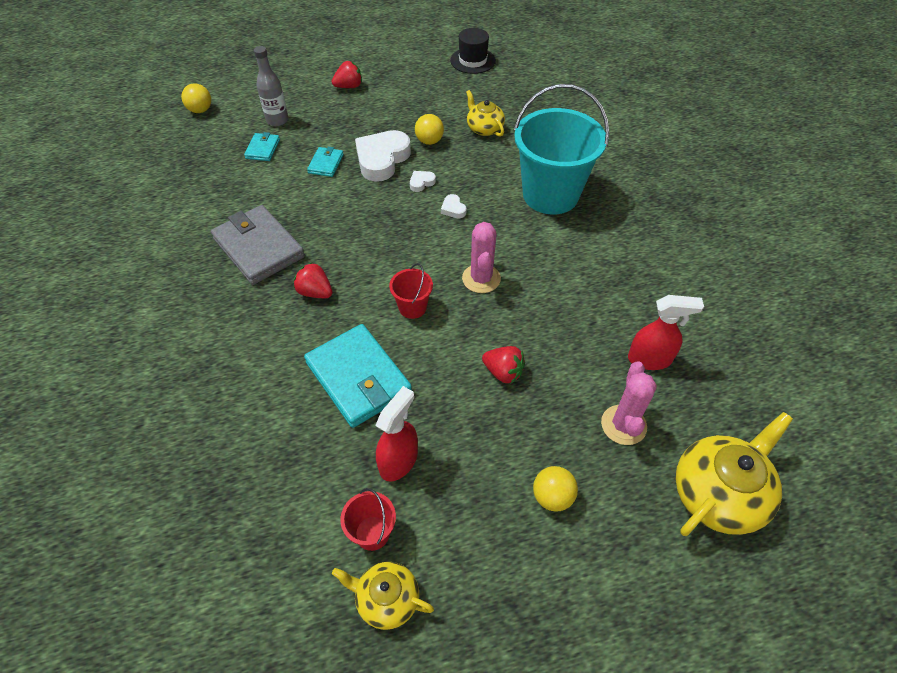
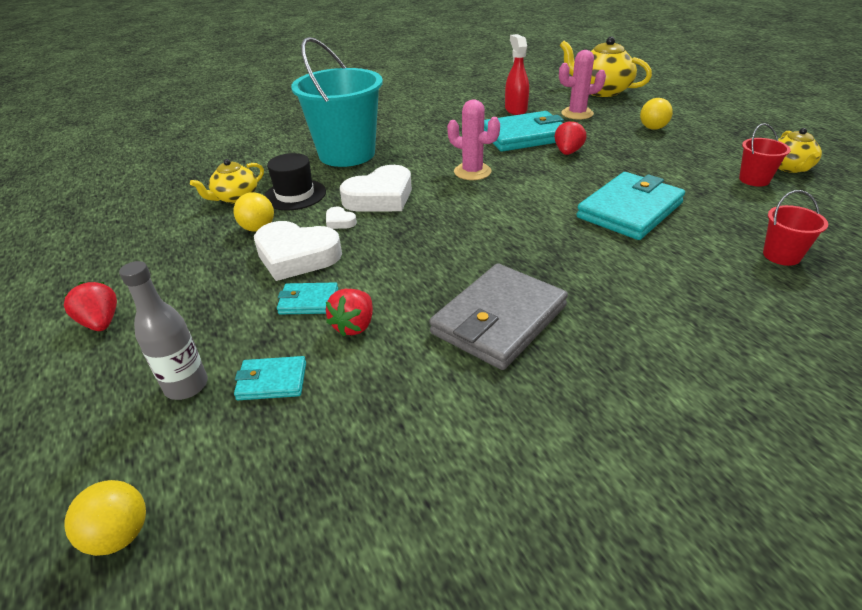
camera: 100 degrees left, 15 degrees down
(315, 292) = (545, 257): red strawberry -> red strawberry (354, 325)
(399, 461) = (687, 179): red spray bottle -> none
(412, 307) = (528, 198): red bucket -> red bucket (781, 255)
(453, 209) = (380, 197): white heart -> white heart, size x2.32
(472, 60) = (76, 223): black hat -> black hat (295, 195)
(481, 278) = (472, 172): pink cactus -> pink cactus turned 45 degrees clockwise
(560, 344) = (524, 136): none -> turquoise wallet

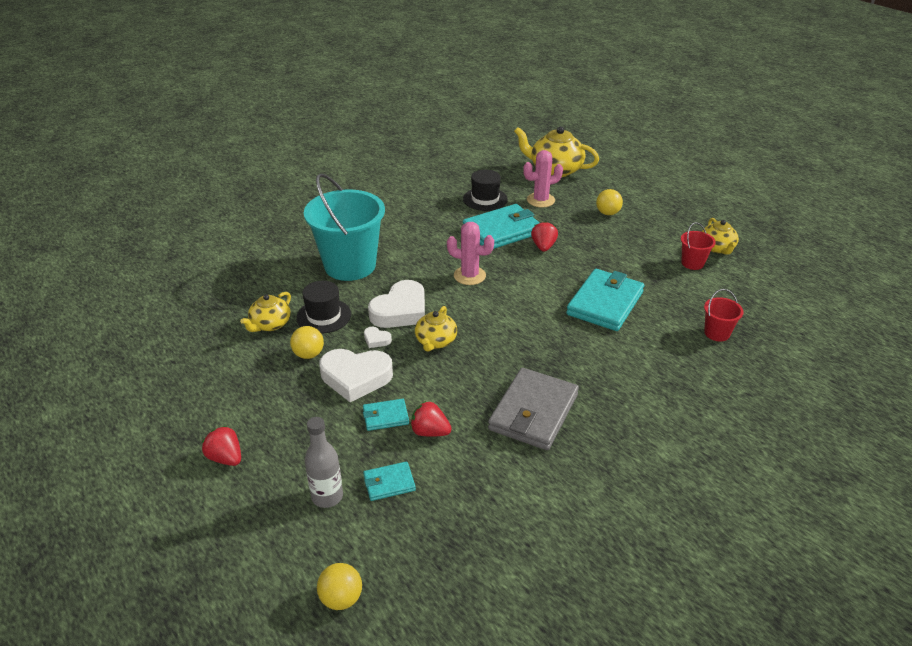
camera: 15 degrees left, 0 degrees up
(354, 325) = (430, 432): red strawberry -> red strawberry turned 105 degrees clockwise
(406, 229) = (435, 341): none -> yellow teapot
(515, 110) = (485, 199): red spray bottle -> black hat

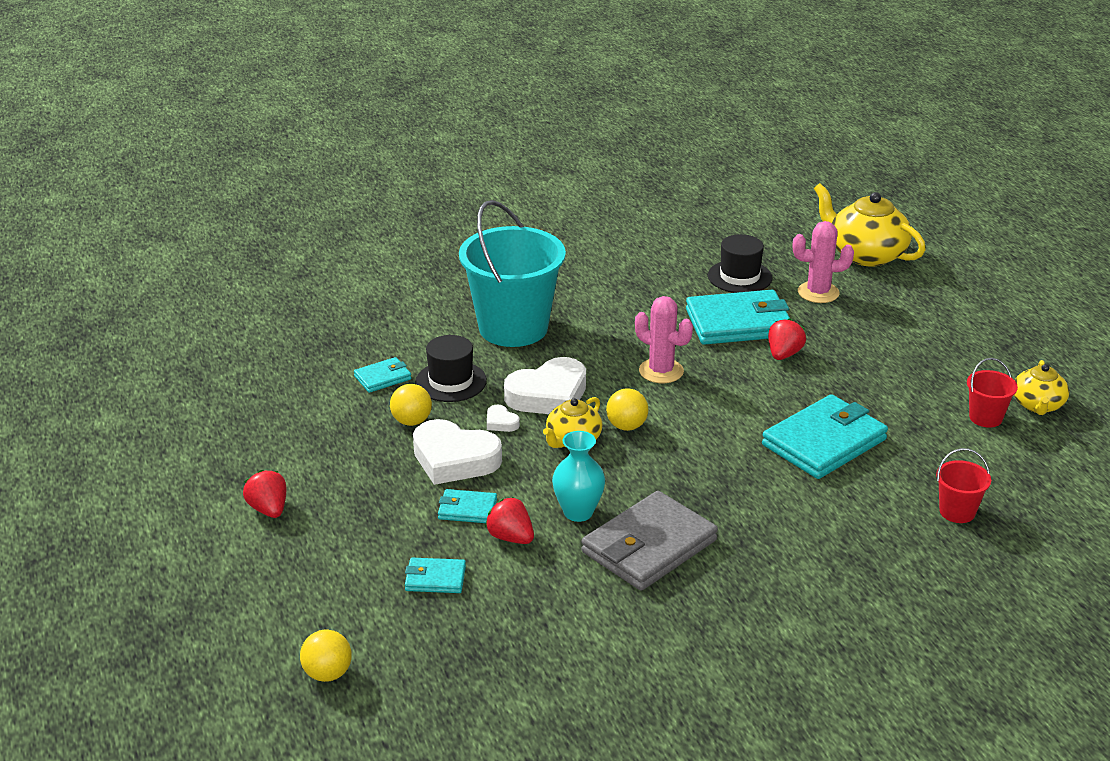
camera: 20 degrees right, 5 degrees down
(270, 324) = (382, 378): yellow teapot -> turquoise wallet
(327, 496) = (360, 575): grey bottle -> none
(469, 398) = (578, 512): none -> turquoise vase
(607, 213) = (905, 328): yellow ball -> yellow ball (626, 426)

